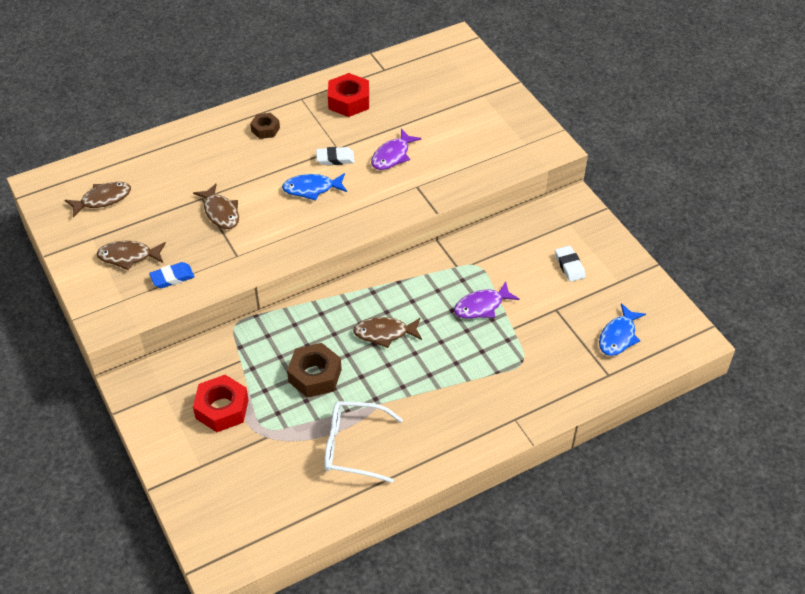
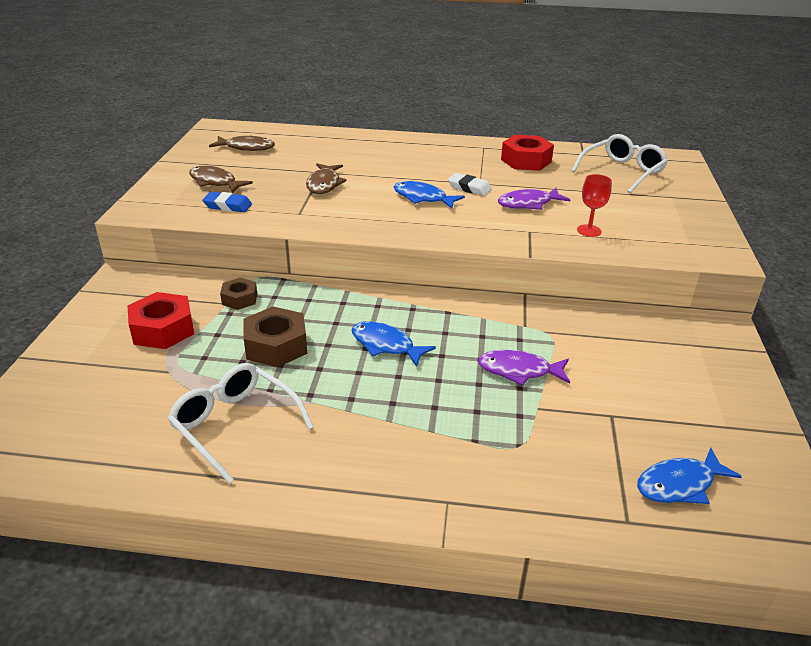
camera: 35 degrees right, 15 degrees down
(265, 129) = (429, 153): brown nut -> brown nut (239, 299)
(384, 333) = (386, 345): brown fish -> blue fish
(429, 80) = (622, 172): none -> white glasses
(455, 165) = (589, 231): none -> red goblet
(569, 266) = (667, 382): white eraser -> none

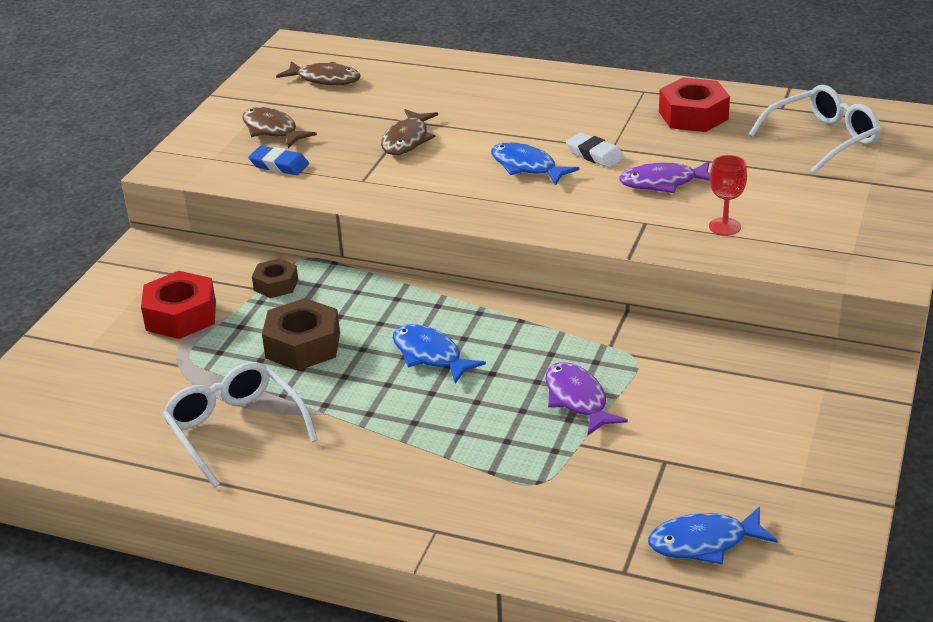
camera: 15 degrees right, 0 degrees up
(519, 371) = (577, 400): purple fish -> purple fish turned 45 degrees clockwise

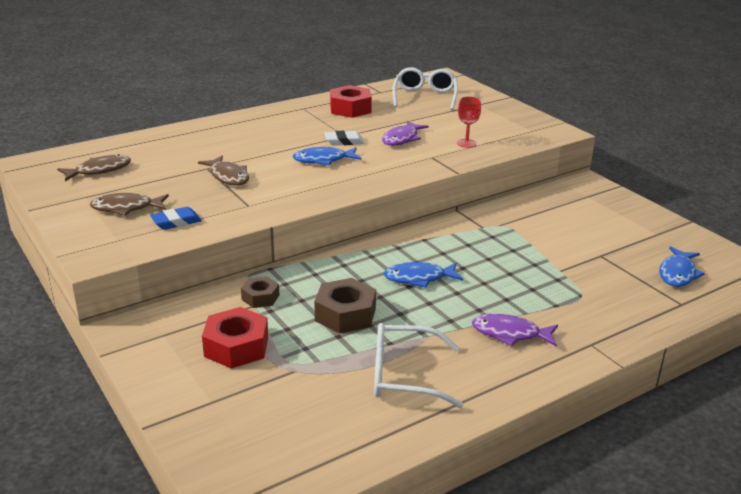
camera: 55 degrees left, 5 degrees down
(577, 400) = (520, 255): purple fish -> purple fish (510, 334)

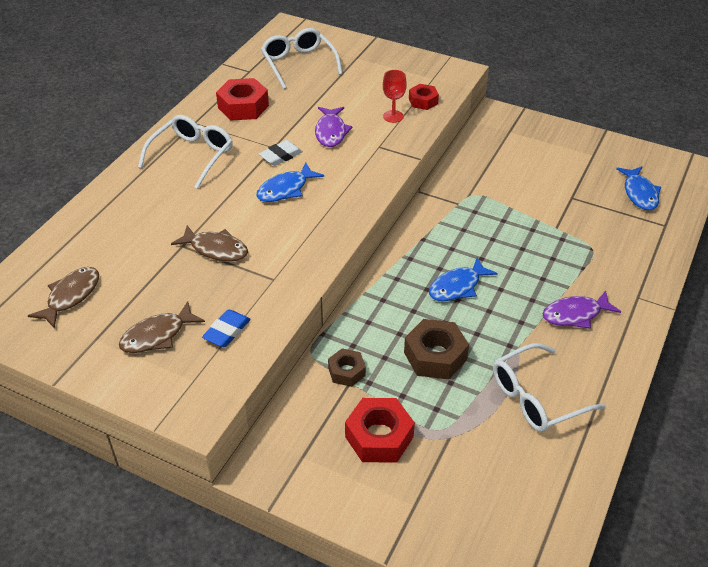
camera: 30 degrees left, 15 degrees up
(277, 124) = (192, 156): none -> white glasses
(505, 141) = (423, 101): none -> red nut

